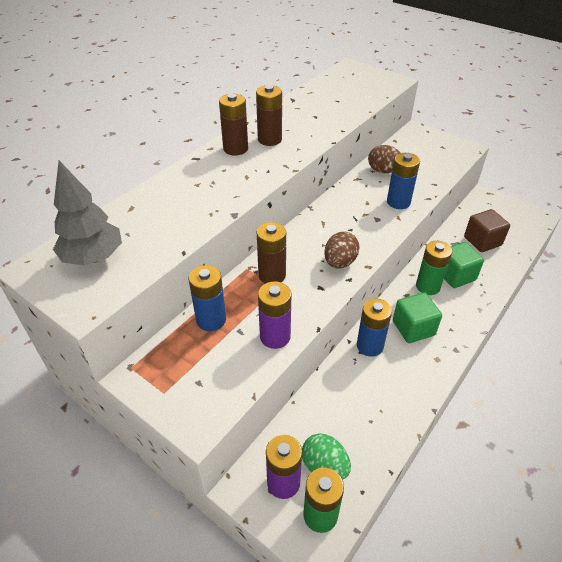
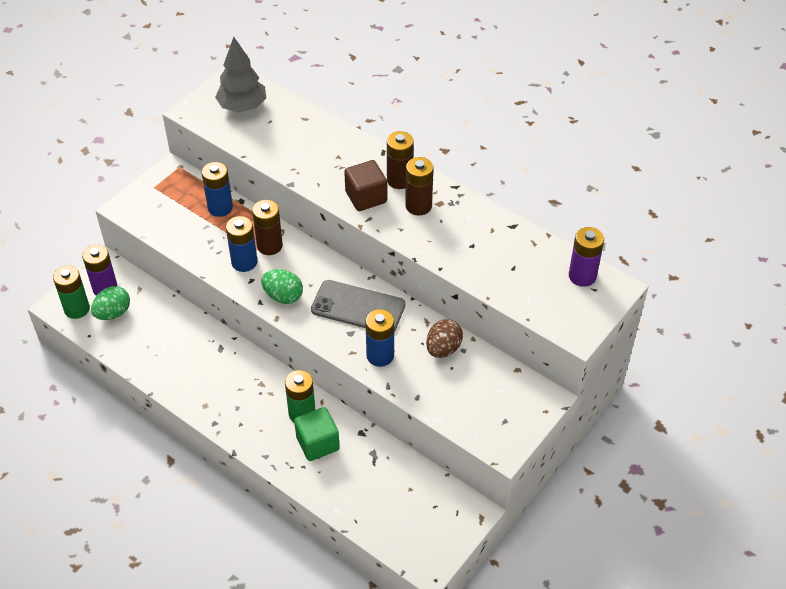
camera: 90 degrees right, 5 degrees up
(275, 336) = (197, 248): purple battery -> purple battery (582, 276)
(340, 262) = (283, 296): brown egg -> green egg
(347, 214) = (358, 307): none -> grey phone
(369, 346) = (226, 353): blue battery -> blue battery (244, 262)
(413, 328) = (244, 391): green cube -> none
(482, 241) = (377, 485): brown cube -> brown cube (366, 197)

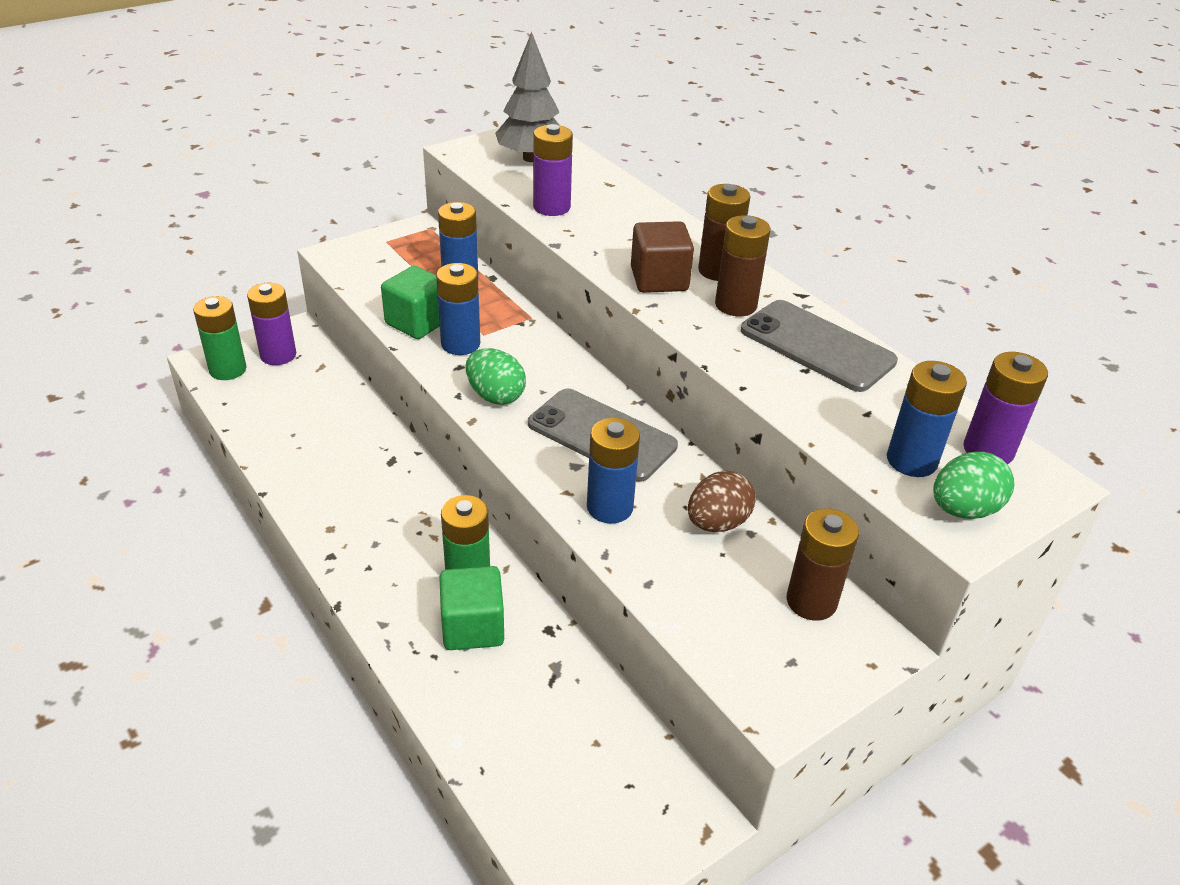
camera: 15 degrees right, 10 degrees down
(113, 313) = (271, 385): green egg -> green egg (963, 509)
(208, 252) = (417, 322): none -> green cube
(269, 246) = (506, 333): brown battery -> brown battery (811, 601)
(275, 151) = (551, 207): none -> purple battery
(474, 226) = (817, 346): none -> grey phone
(543, 294) = (911, 460): none -> blue battery

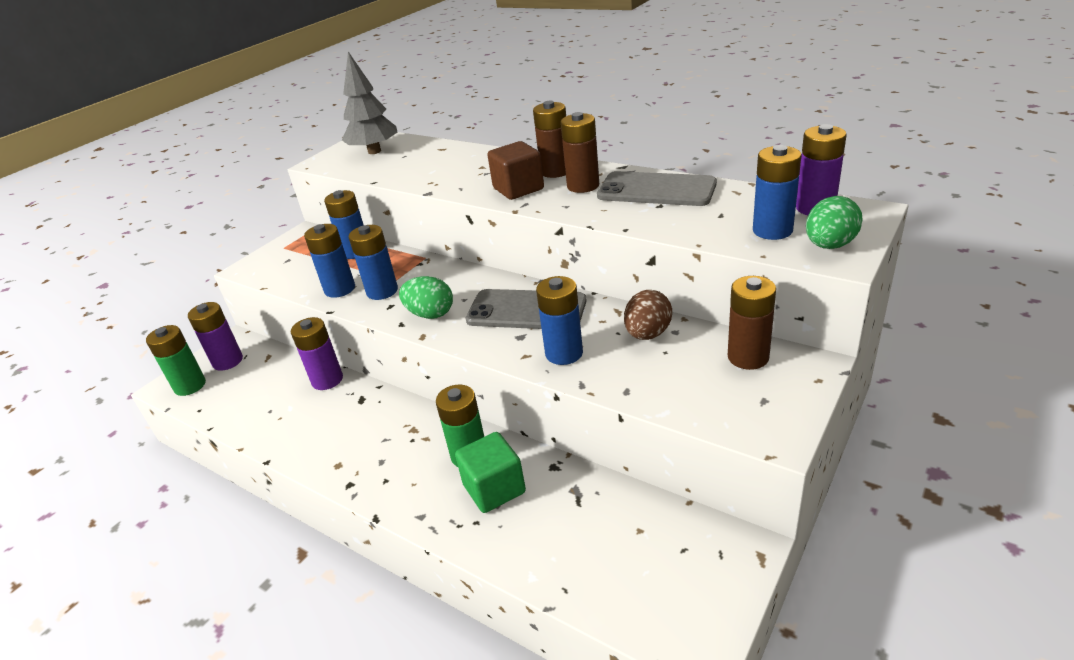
camera: 15 degrees left, 5 degrees down
(417, 322) = (340, 289): green cube -> blue battery
(551, 207) = (409, 173): purple battery -> purple battery (327, 380)

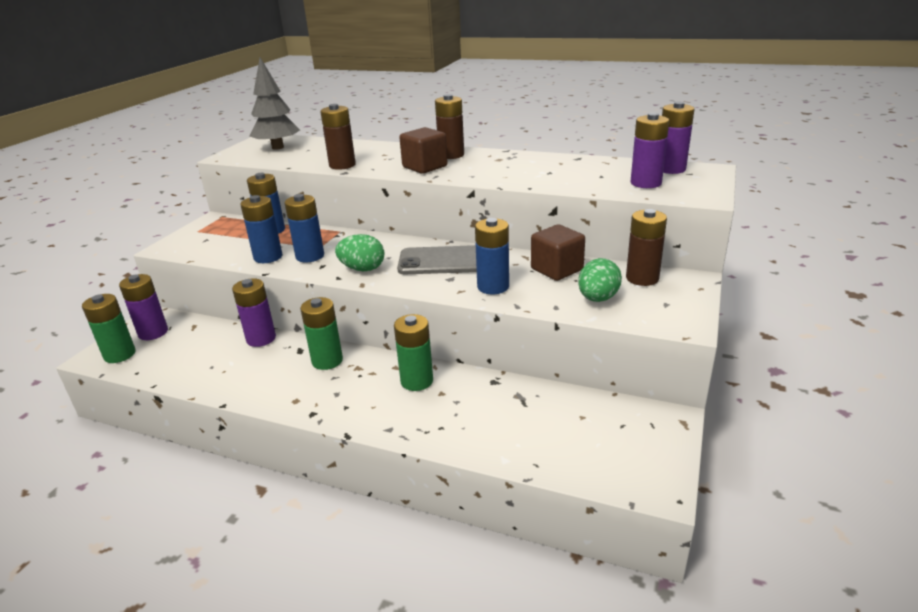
camera: 15 degrees left, 5 degrees down
(384, 417) = (327, 361): none -> green battery
(494, 488) = (448, 402): green cube -> none
(583, 186) = (479, 163): brown battery -> brown battery (342, 165)
(647, 334) = (556, 269): brown egg -> brown cube
(656, 190) = (542, 163): grey phone -> none
(772, 230) = (646, 183): blue battery -> purple battery
(829, 245) = (692, 189): green egg -> green egg (597, 298)

